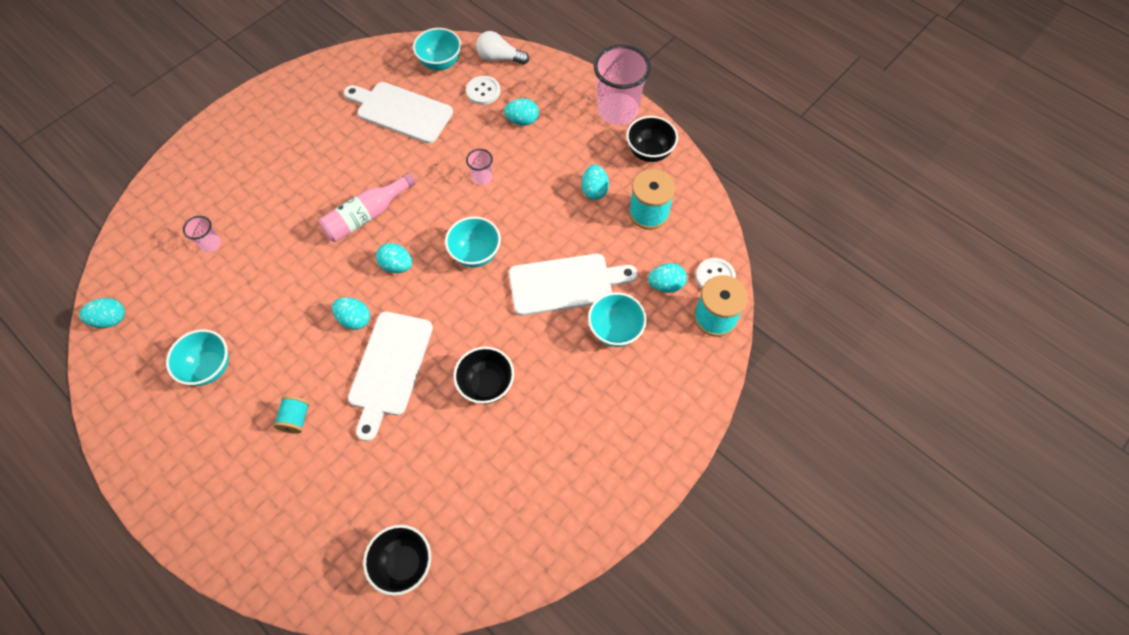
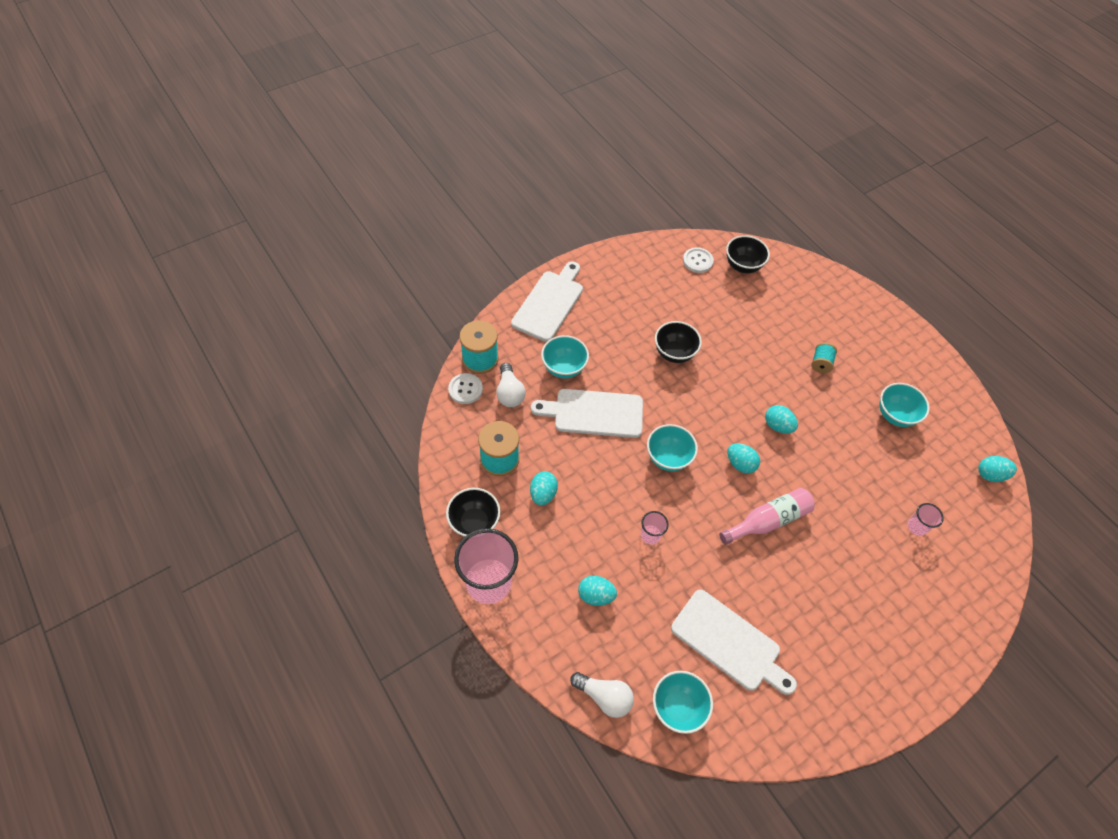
camera: 170 degrees left, 5 degrees down
(390, 368) = (748, 382): white cutting board -> white cutting board (549, 303)
(483, 91) = (632, 648): white button -> white button (697, 261)
(665, 285) = (509, 392): turquoise egg -> white light bulb

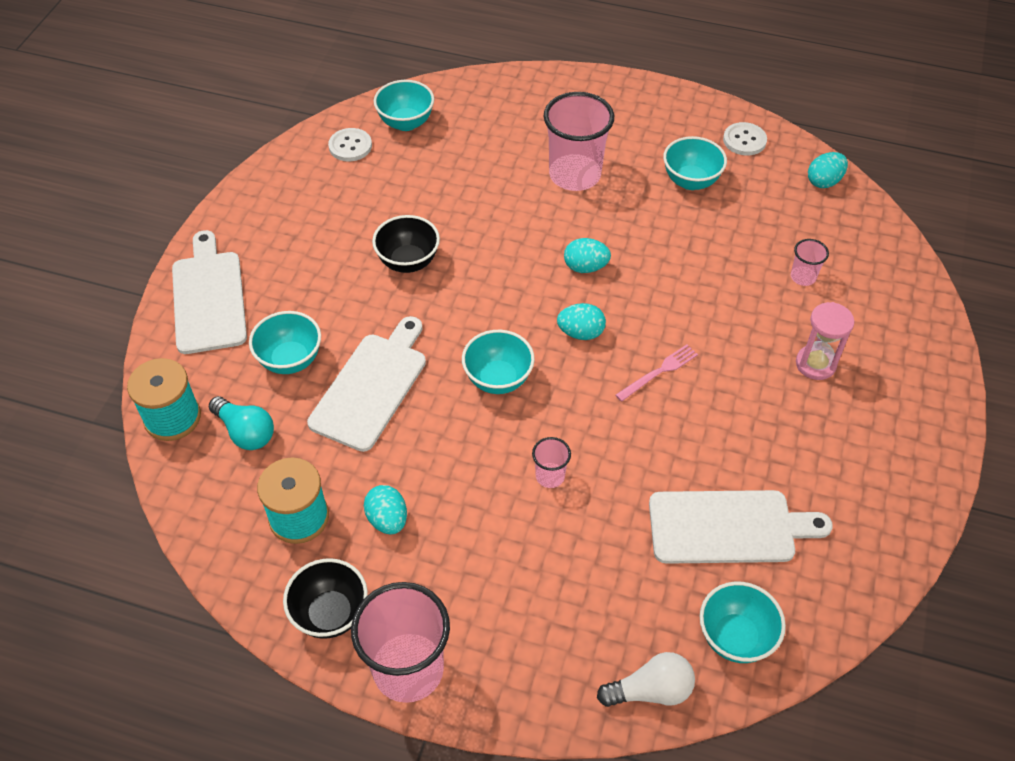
camera: 35 degrees left, 5 degrees down
(465, 389) = (183, 466): white button -> white button (744, 140)
(509, 392) = (245, 432): white light bulb -> turquoise light bulb
(594, 413) = (371, 387): white cutting board -> white cutting board turned 150 degrees clockwise
(595, 595) = (546, 587): turquoise egg -> none
(742, 266) = (406, 123): black bowl -> turquoise bowl
(768, 521) = (659, 372): pink bottle -> pink fork
(821, 363) = (575, 175): turquoise spool -> pink cup
(874, 587) = (815, 364): none -> pink hourglass

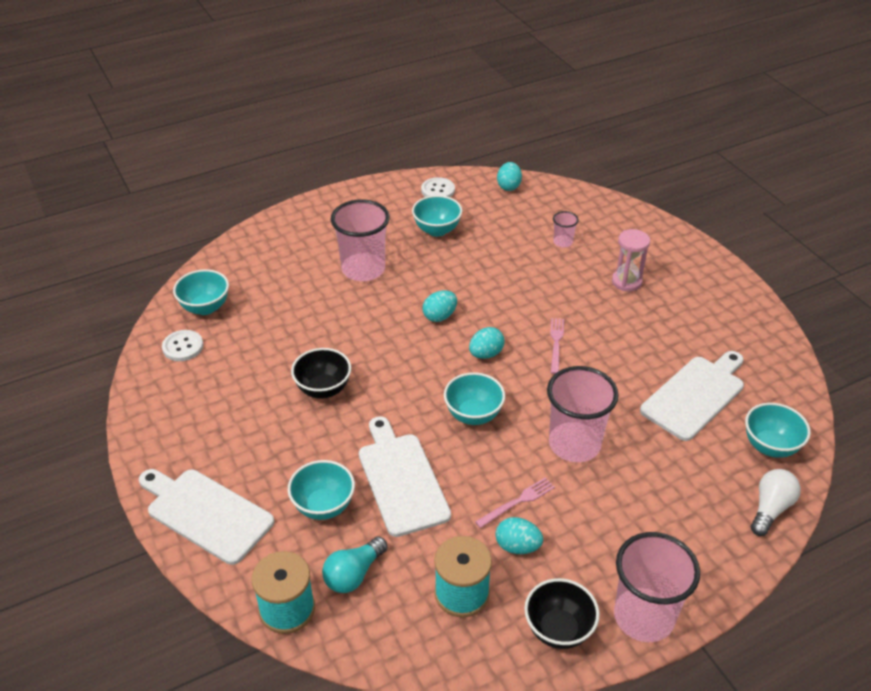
camera: 45 degrees left, 10 degrees down
(245, 432) = (354, 574): turquoise light bulb -> turquoise light bulb turned 135 degrees clockwise
(436, 483) = (517, 502): none -> pink fork
(550, 476) = (574, 444): pink cup -> pink cup, size x2.16

